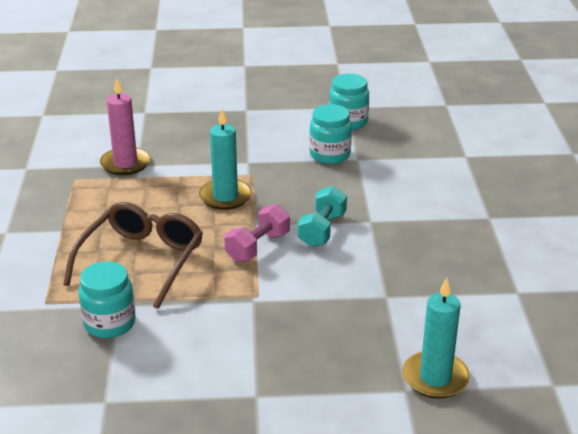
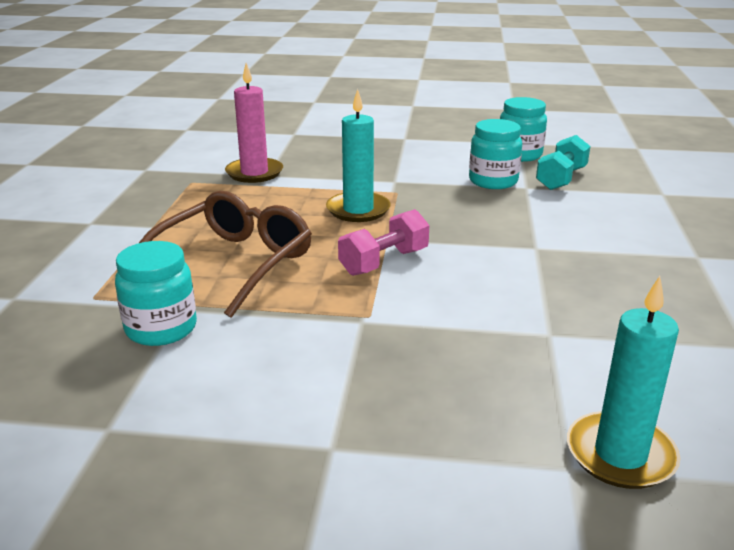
camera: 10 degrees right, 5 degrees down
(322, 230) = (471, 251): turquoise dumbbell -> turquoise dumbbell (561, 179)

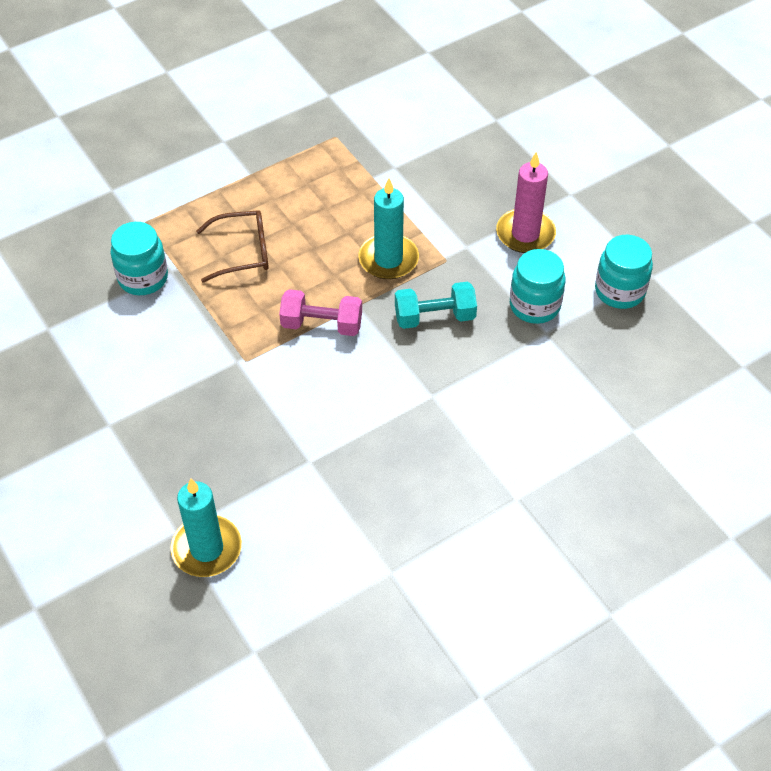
camera: 50 degrees right, 25 degrees up
(232, 264) = (242, 252): brown glasses -> brown glasses, size x0.64
(254, 173) = (389, 157): pink candle -> pink candle (525, 234)
(561, 179) = (591, 346): turquoise dumbbell -> turquoise dumbbell (434, 317)

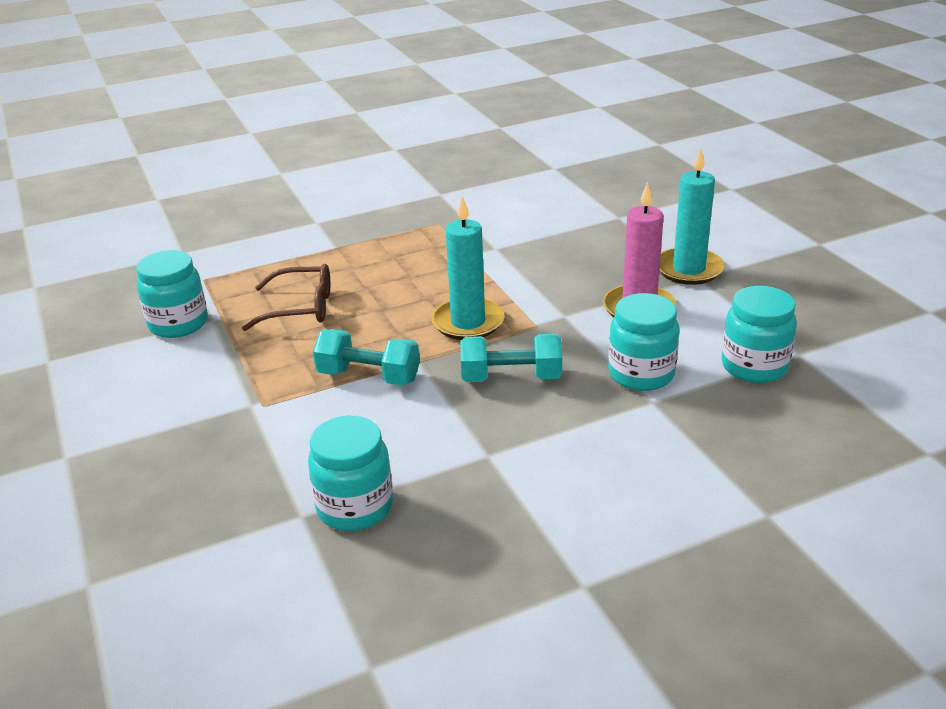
camera: 10 degrees right, 20 degrees down
(206, 548) = (119, 610): turquoise candle -> turquoise candle (688, 269)
(321, 324) = (368, 376): pink dumbbell -> turquoise dumbbell
(345, 450) = (355, 507): none -> turquoise jar

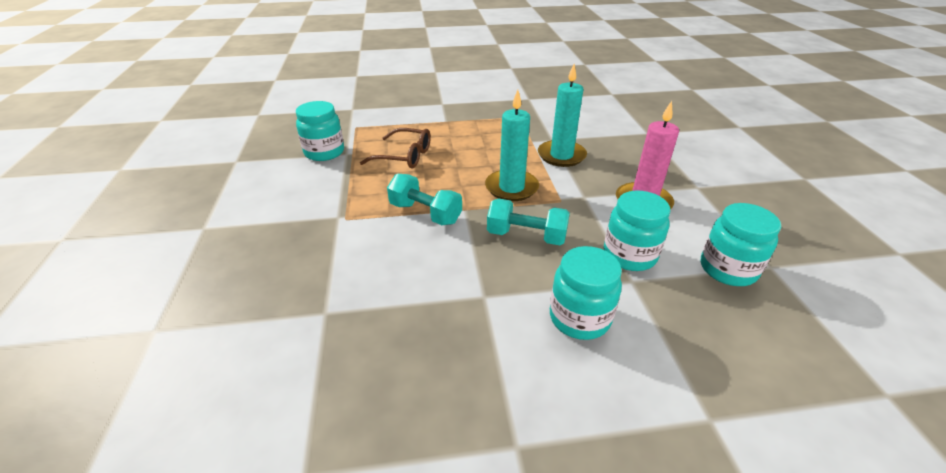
camera: 15 degrees right, 5 degrees up
(355, 507) = (366, 316): turquoise jar -> turquoise jar (579, 318)
(688, 269) = (691, 179): turquoise candle -> turquoise candle (561, 156)

